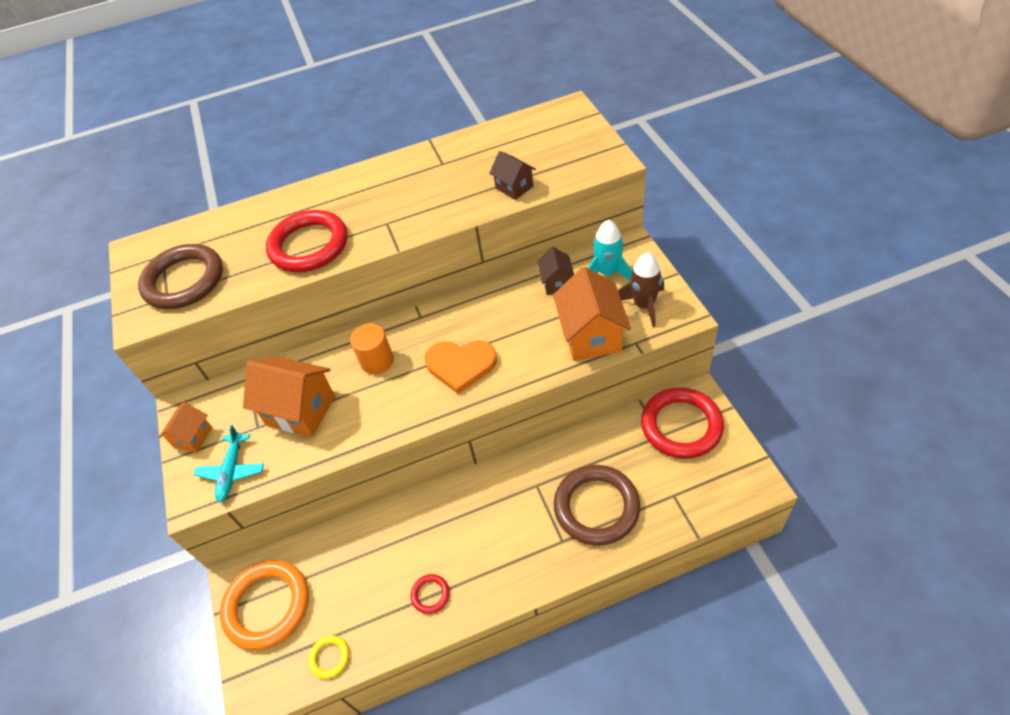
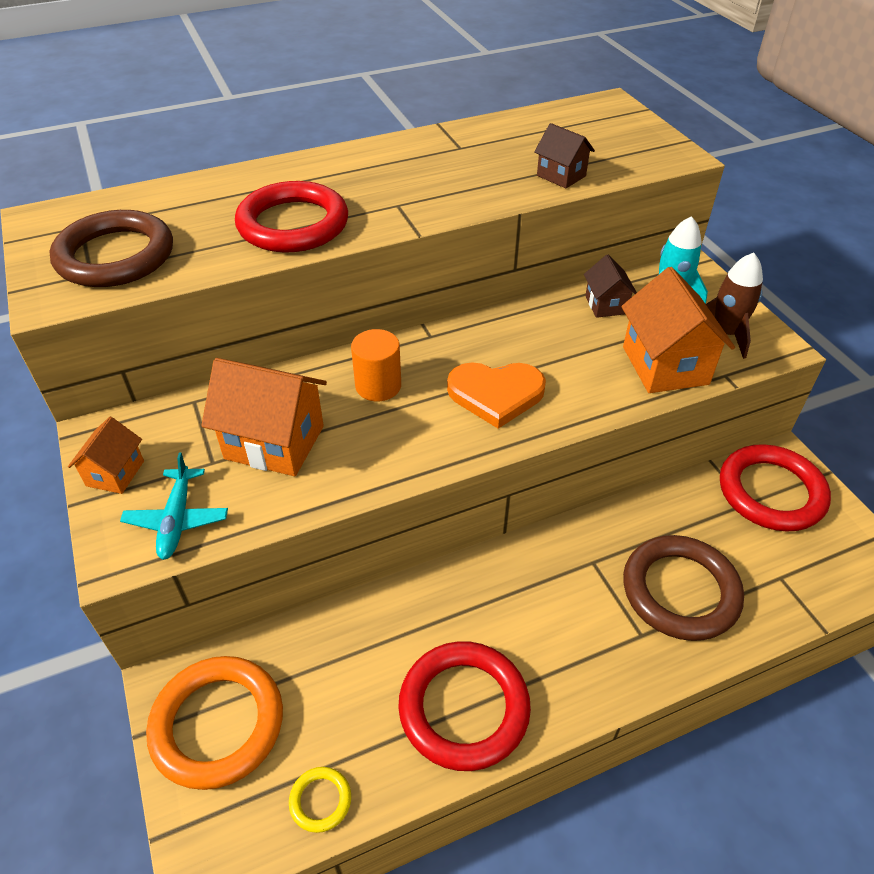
camera: 10 degrees left, 5 degrees down
(430, 595) = (464, 708): red ring -> red ring, size x2.28

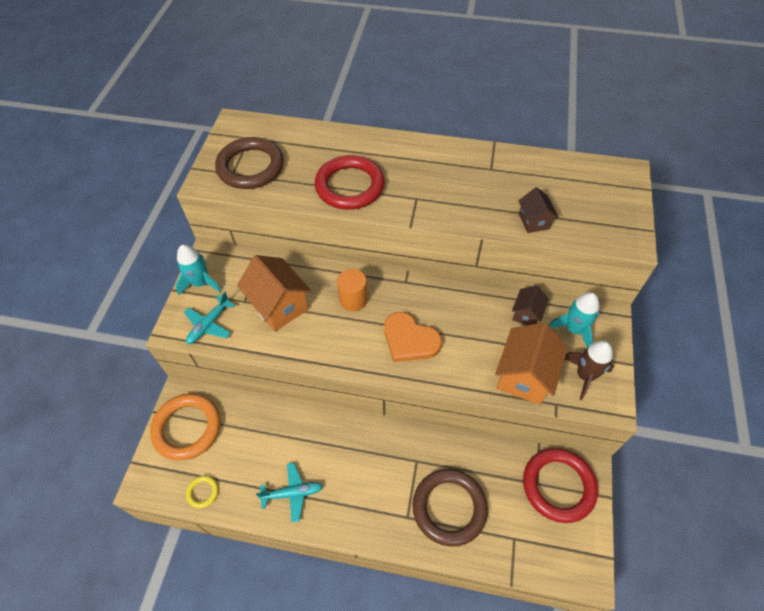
camera: 35 degrees right, 10 degrees up
(115, 473) = (201, 283): orange house -> turquoise rocket
(464, 708) = (292, 493): red ring -> turquoise plane

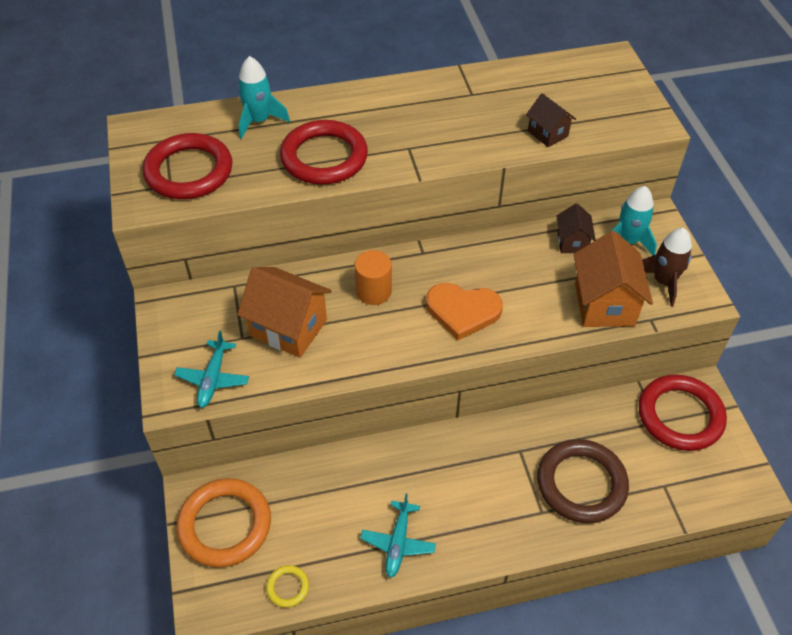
camera: 25 degrees left, 5 degrees down
(201, 283) = (173, 336): turquoise rocket -> turquoise rocket (259, 121)
(250, 167) = (189, 171): brown ring -> red ring
(292, 493) = (398, 542): turquoise plane -> turquoise plane turned 135 degrees clockwise

